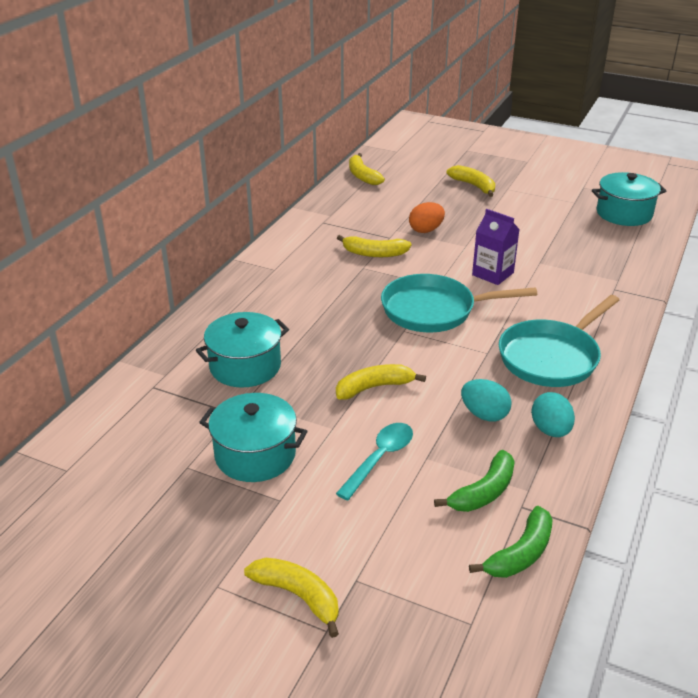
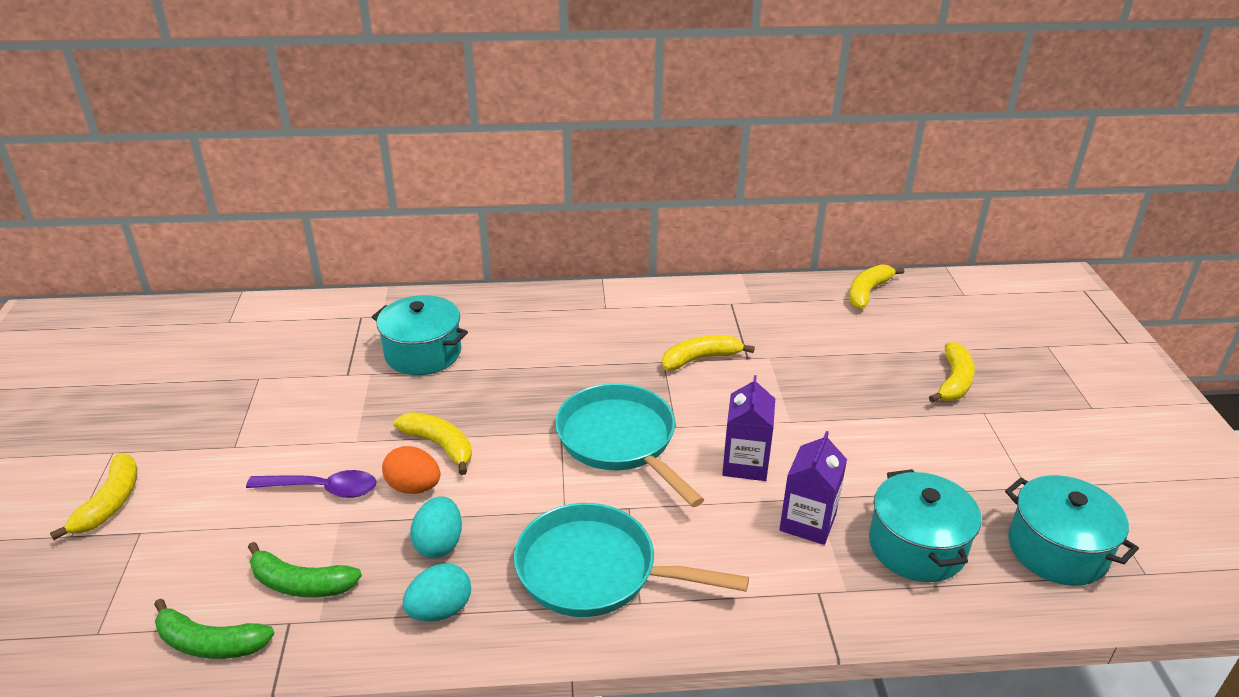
camera: 60 degrees right, 0 degrees up
(255, 455) = (292, 409): turquoise pot -> turquoise pot (916, 546)
(374, 253) = (700, 359): yellow banana -> yellow banana turned 90 degrees clockwise
(380, 458) = (323, 489): turquoise spoon -> purple spoon
(426, 230) = (794, 379): orange egg -> orange egg (414, 487)
(558, 272) = (807, 522): none -> purple carton

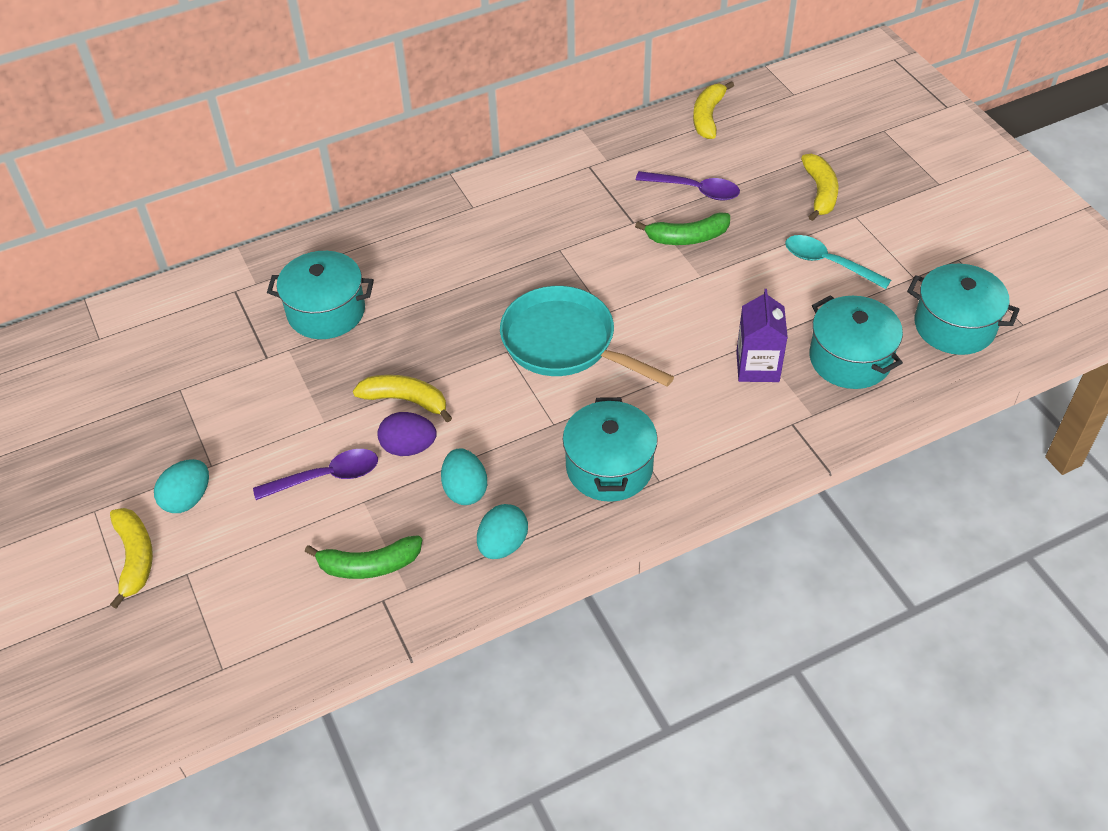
camera: 20 degrees left, 15 degrees up
(193, 468) = (187, 499): none -> turquoise egg
(210, 643) = (328, 640): green banana -> green banana (687, 237)
(414, 487) = (408, 447): orange egg -> purple egg
(595, 571) = (609, 467): turquoise pan -> turquoise pot
(700, 359) = (592, 236): yellow banana -> none
(745, 464) = (682, 330): purple carton -> none
(823, 347) = (695, 190): none -> purple spoon
(933, 447) = (828, 263): none -> turquoise spoon

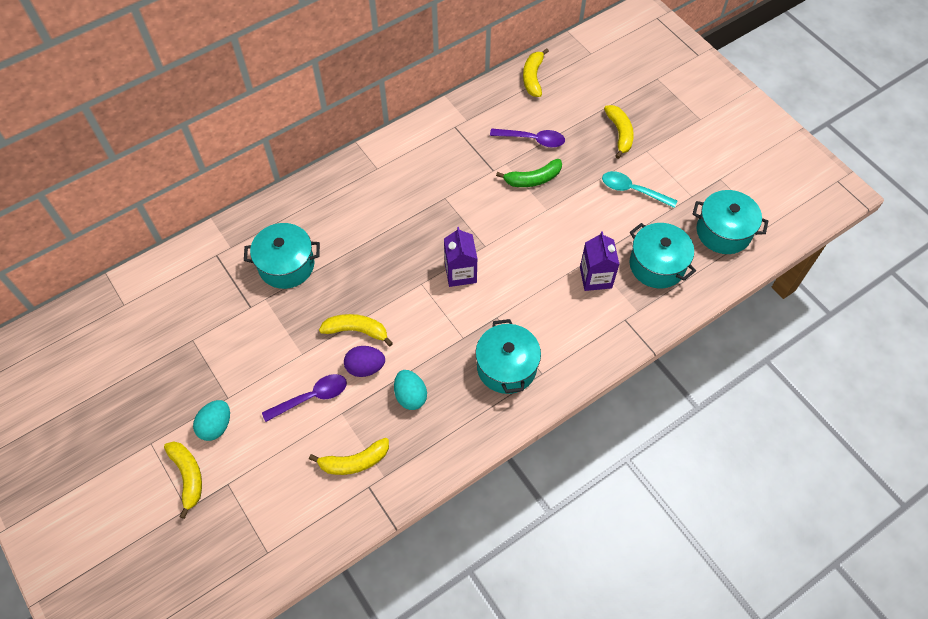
camera: 10 degrees left, 10 degrees up
(369, 565) = (354, 461): green banana -> yellow banana
(503, 545) = (443, 435): turquoise egg -> none
(564, 343) = (460, 273): turquoise pan -> purple carton

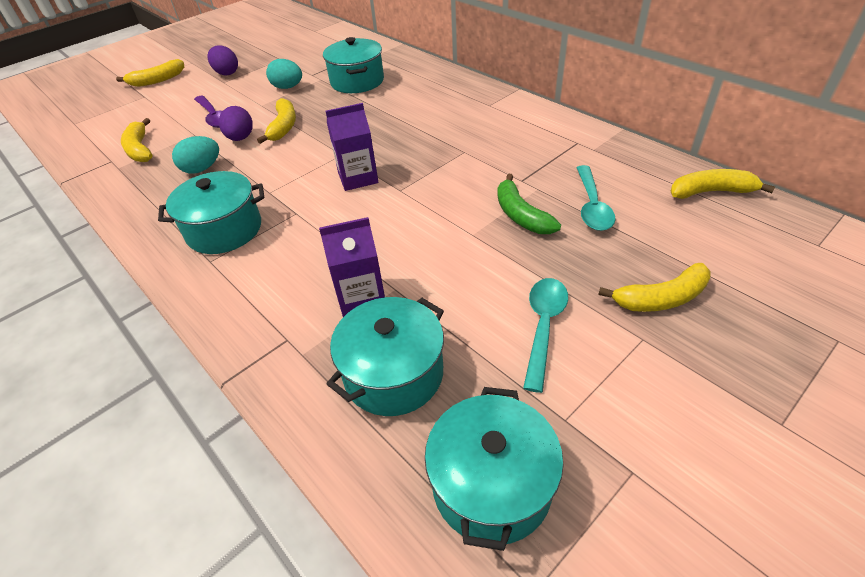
camera: 85 degrees right, 15 degrees down
(204, 396) = (226, 73): none -> purple egg
(216, 426) = (198, 82): turquoise egg -> turquoise egg (288, 87)
(532, 139) = (592, 206): purple spoon -> turquoise spoon

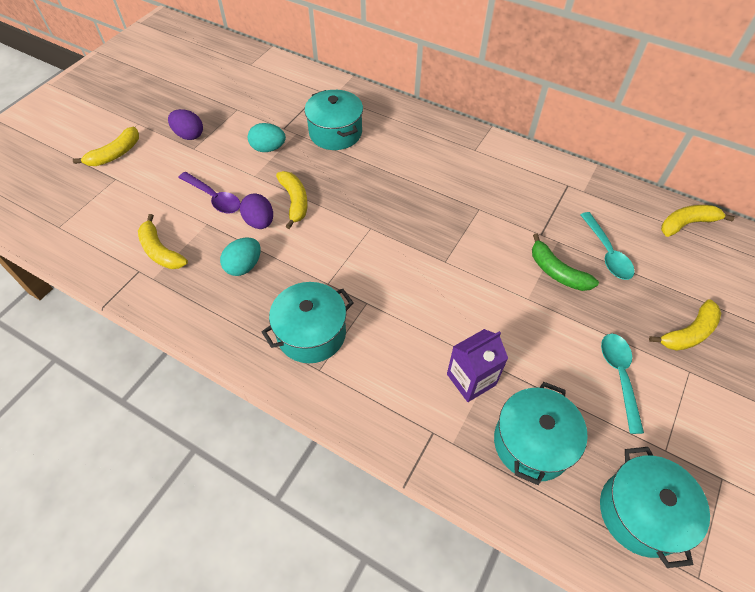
camera: 20 degrees left, 10 degrees up
(358, 178) = (400, 253): purple carton -> none

